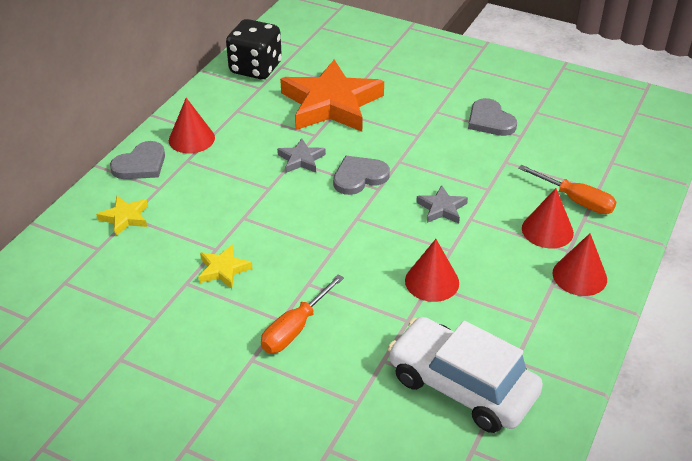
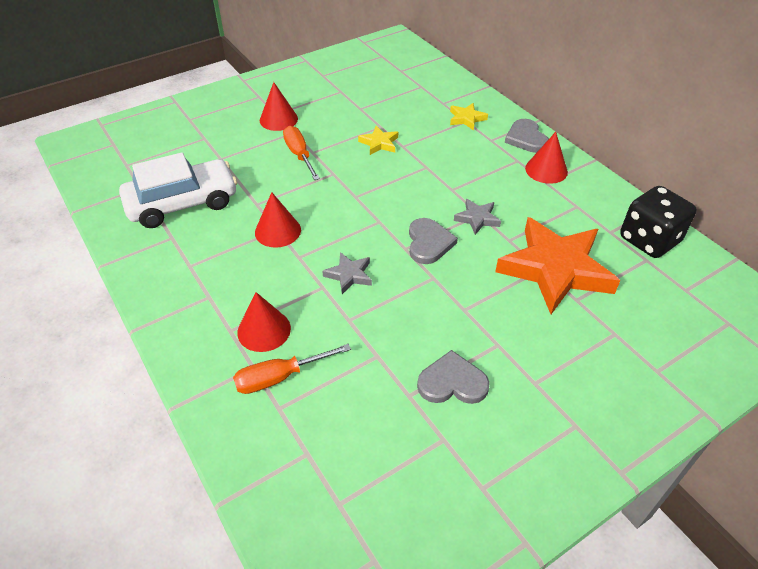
camera: 120 degrees right, 5 degrees up
(579, 276) = (199, 319): red cone -> red cone (278, 119)

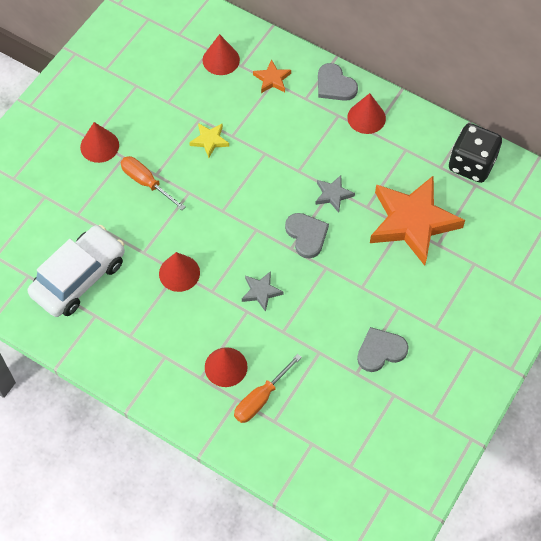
camera: 25 degrees left, 15 degrees up
(427, 94) = (221, 60): none -> red cone
(466, 119) = (272, 79): yellow star -> orange star

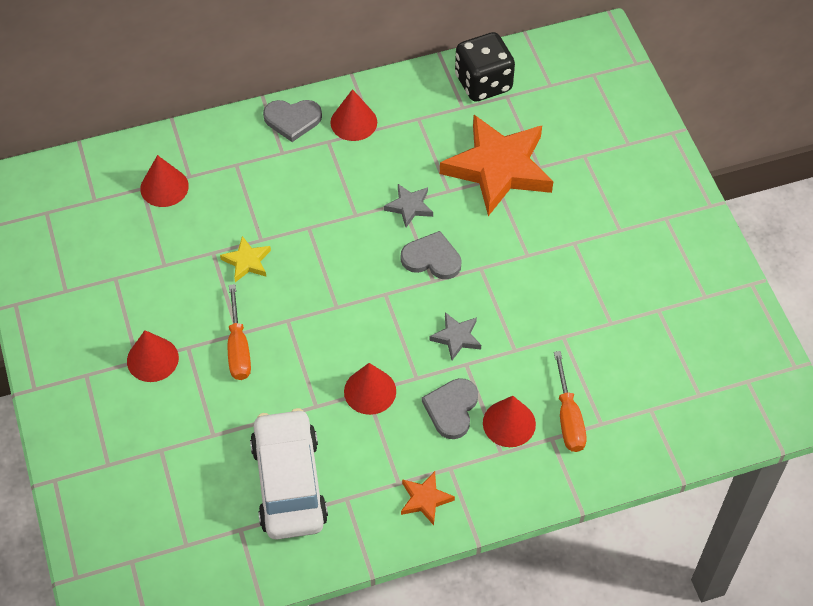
camera: 50 degrees left, 5 degrees down
(146, 182) = (238, 348): orange screwdriver -> orange screwdriver turned 90 degrees counterclockwise
(272, 79) = (232, 162): orange star -> orange star (425, 499)
(380, 351) = (605, 288): grey heart -> grey heart (451, 409)

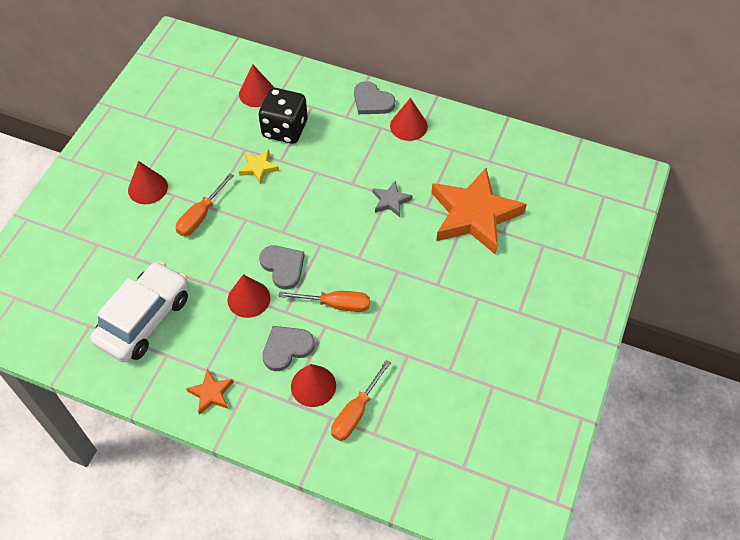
camera: 40 degrees right, 0 degrees up
(432, 258) = (372, 243): grey heart -> grey heart (283, 267)
(456, 337) = (336, 304): grey star -> orange screwdriver
(483, 83) = (519, 154): black dice -> black dice (285, 129)

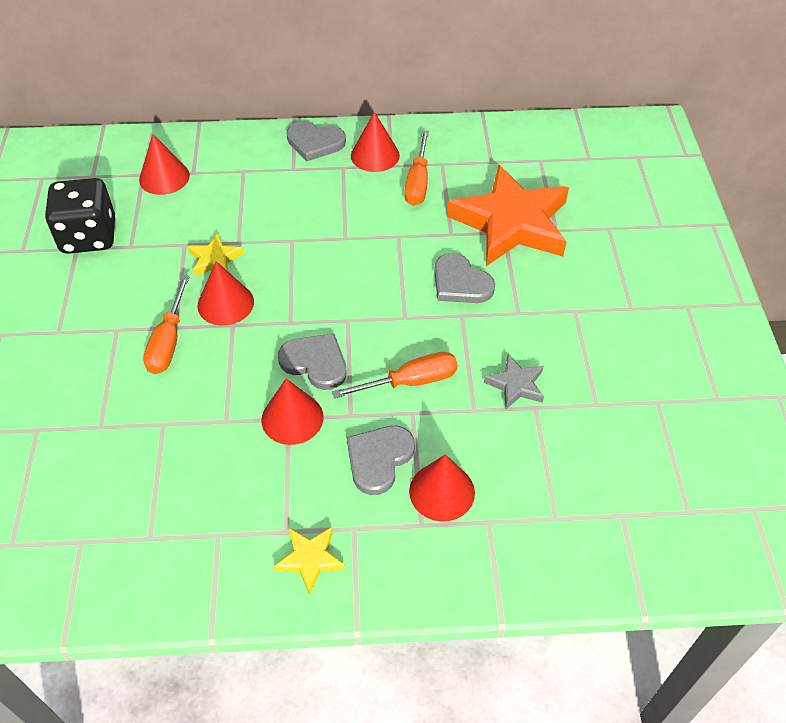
camera: 25 degrees left, 5 degrees down
(144, 319) = (159, 500): white car -> none
(148, 188) = (74, 333): red cone -> red cone (225, 303)
(211, 393) = (310, 559): orange star -> yellow star
(285, 129) = (224, 206): black dice -> black dice (89, 237)
(355, 412) = (516, 502): orange screwdriver -> orange screwdriver (418, 183)
(391, 201) = (404, 241): grey star -> grey star (516, 385)
(410, 247) = (460, 283): none -> grey heart

